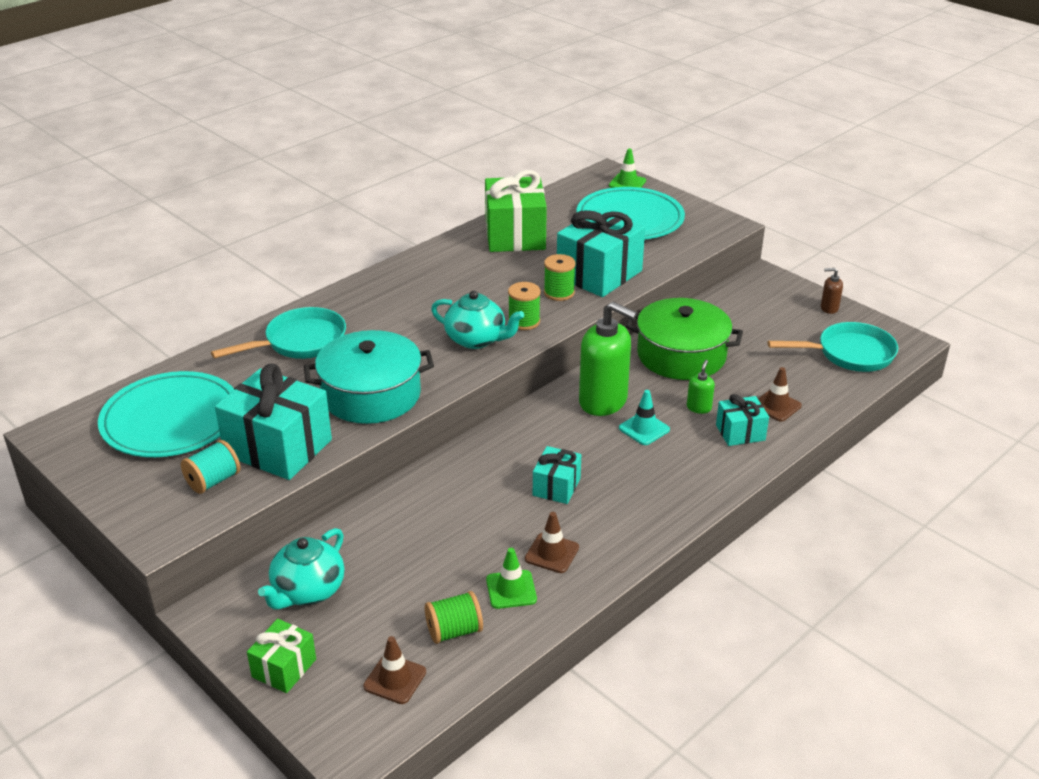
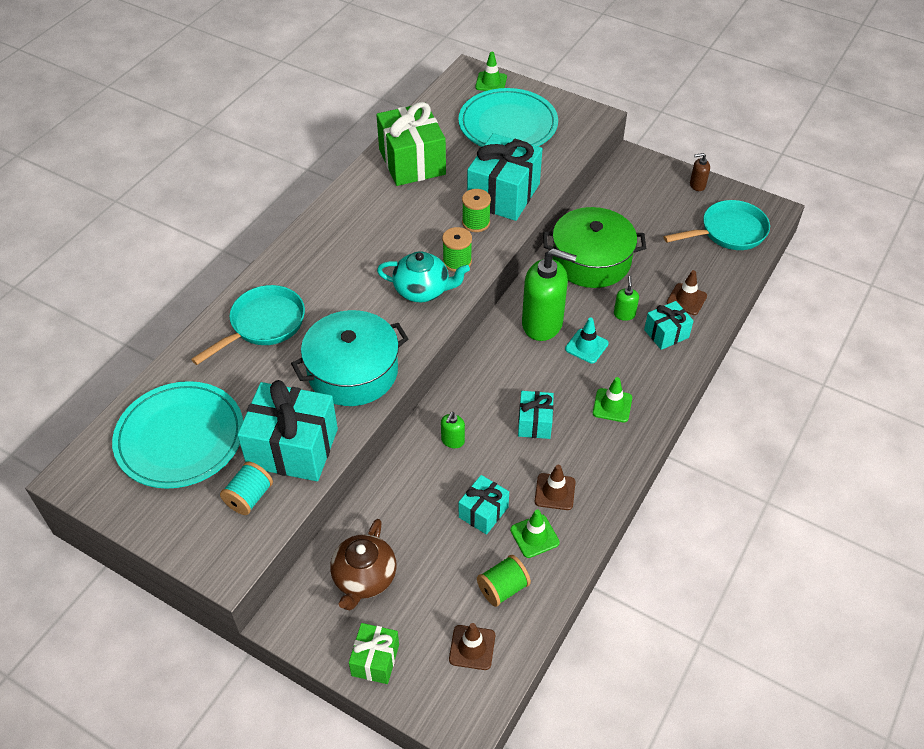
camera: 15 degrees left, 15 degrees up
(307, 591) = (364, 578): turquoise teapot -> brown teapot
(459, 487) = (452, 441): none -> green soap dispenser
(464, 556) = (483, 512): none -> turquoise gift
(651, 486) = (612, 405): none -> green traffic cone

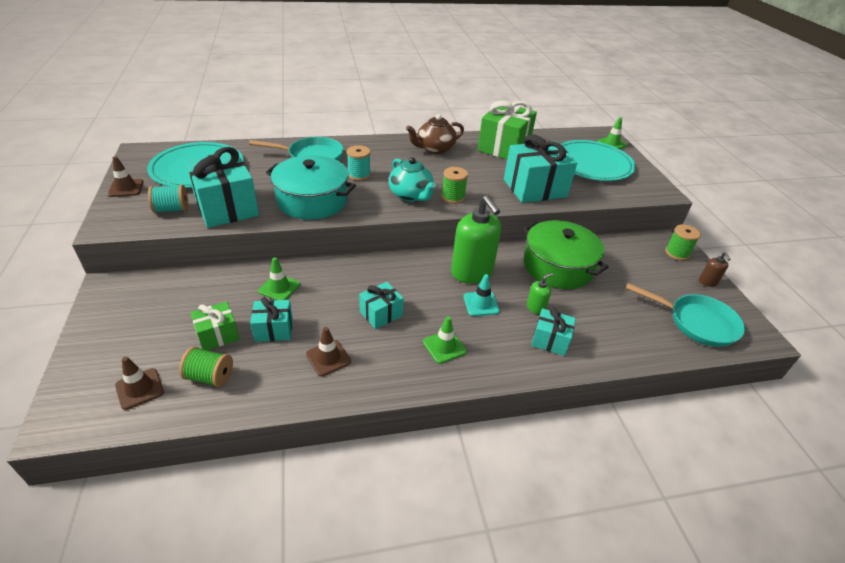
camera: 45 degrees right, 10 degrees down
(342, 307) = (359, 175): none -> turquoise spool
(364, 578) = (167, 302): brown teapot -> brown teapot (434, 149)
(375, 660) = (97, 343): green gift -> green gift (218, 335)
(452, 441) = (323, 283): green soap dispenser -> none
(476, 222) = (495, 189): green spool -> green spool (677, 253)
(534, 536) = (275, 369): green traffic cone -> green traffic cone (279, 288)
(686, 299) = (598, 334): brown traffic cone -> brown traffic cone (126, 188)
(697, 185) = (707, 282): brown soap dispenser -> brown soap dispenser turned 135 degrees counterclockwise

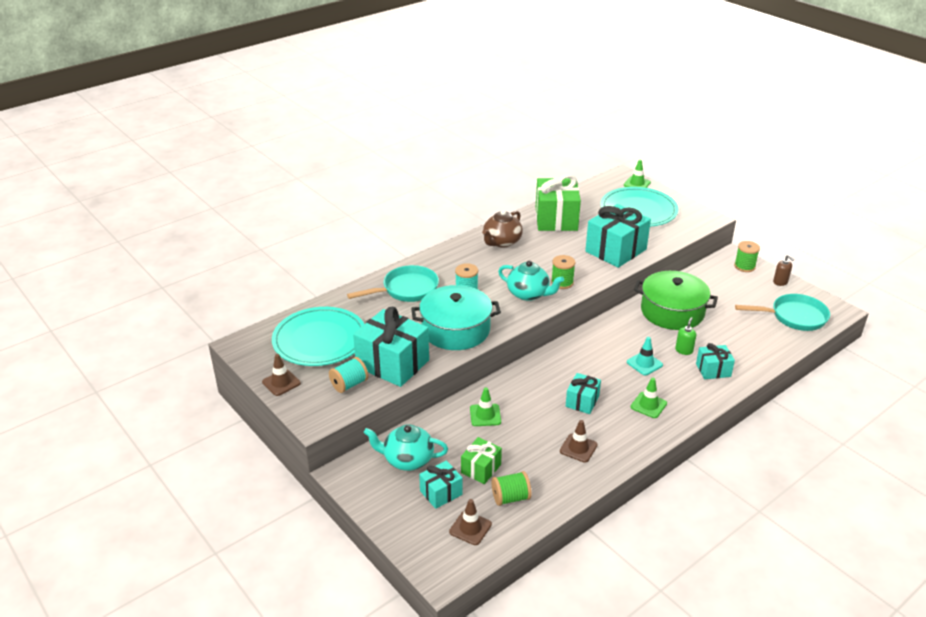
camera: 25 degrees left, 5 degrees down
(169, 297) = (407, 459): none -> turquoise teapot
(274, 329) = (517, 446): turquoise gift -> turquoise gift (441, 493)
(472, 272) = (616, 342): green soap dispenser -> none

